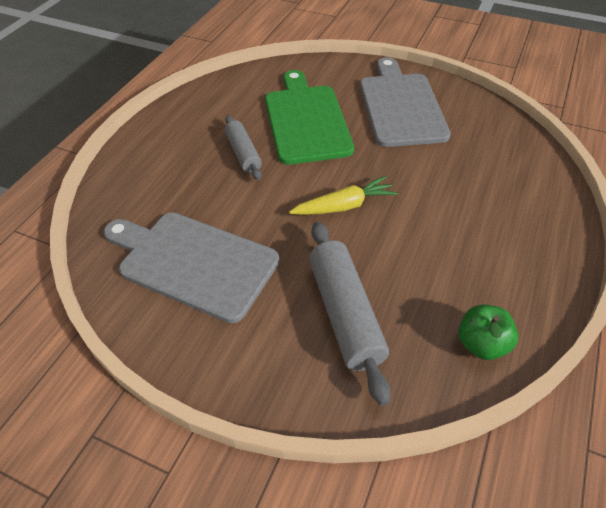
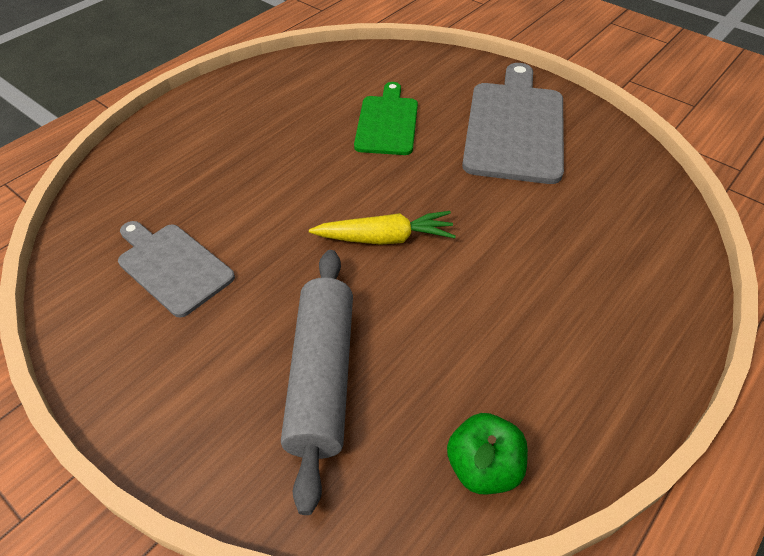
camera: 15 degrees right, 0 degrees up
(193, 262) = (172, 266): grey cutting board -> grey cutting board, size x0.62
(243, 153) = (294, 148): grey rolling pin -> none
(306, 120) = (387, 122): green cutting board -> green cutting board, size x0.62

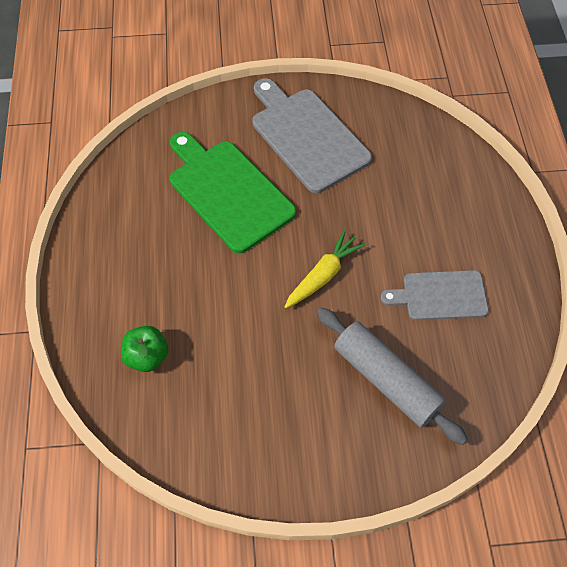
camera: 45 degrees left, 10 degrees up
(172, 266) = (229, 396): grey cutting board -> grey cutting board (440, 295)
(387, 122) = (228, 192): green cutting board -> green cutting board, size x1.63
(483, 467) = (499, 354): green apple -> green apple (147, 357)

